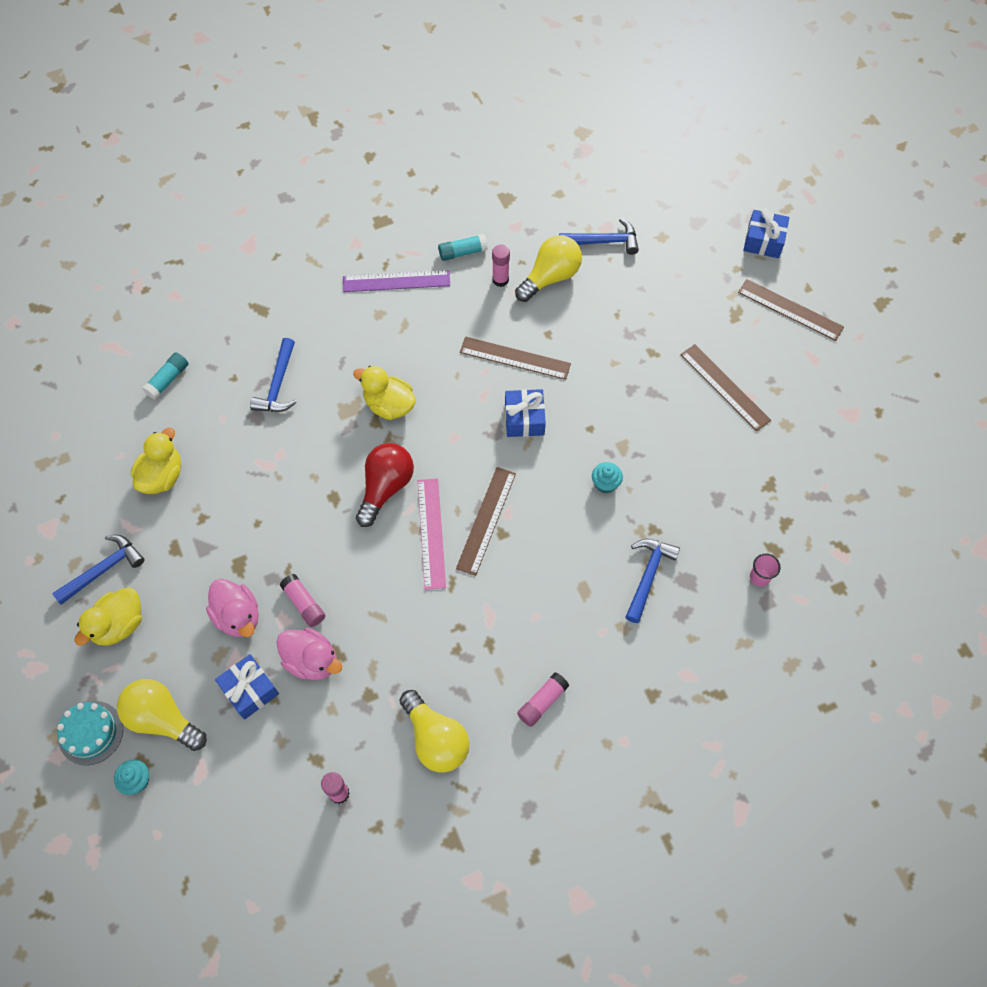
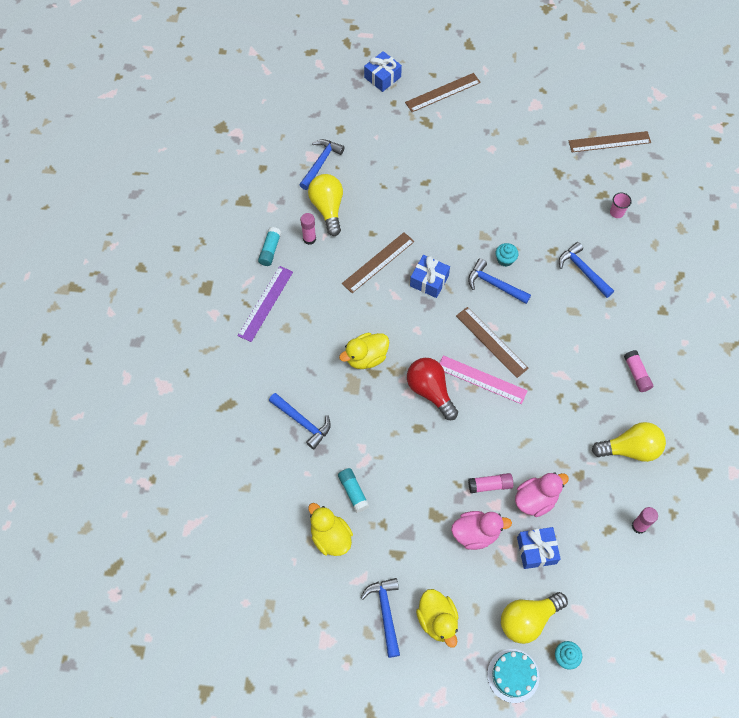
camera: 60 degrees left, 0 degrees up
(168, 380) = (248, 497): turquoise glue stick -> turquoise glue stick (353, 492)
(564, 487) = (494, 284): none -> blue hammer
(724, 387) = (476, 157): brown ruler -> brown ruler (609, 142)

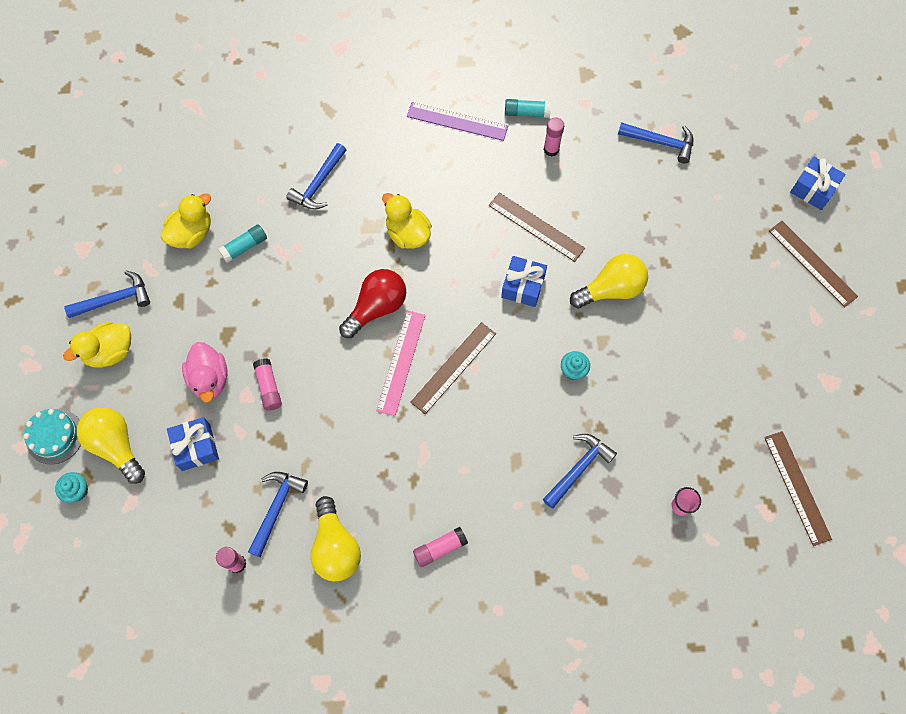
camera: 80 degrees right, 5 degrees up
(328, 208) = (598, 161): yellow light bulb -> yellow light bulb (611, 289)
(494, 284) = (534, 361): blue hammer -> blue hammer (276, 508)
(535, 500) = (257, 440): pink duck -> none

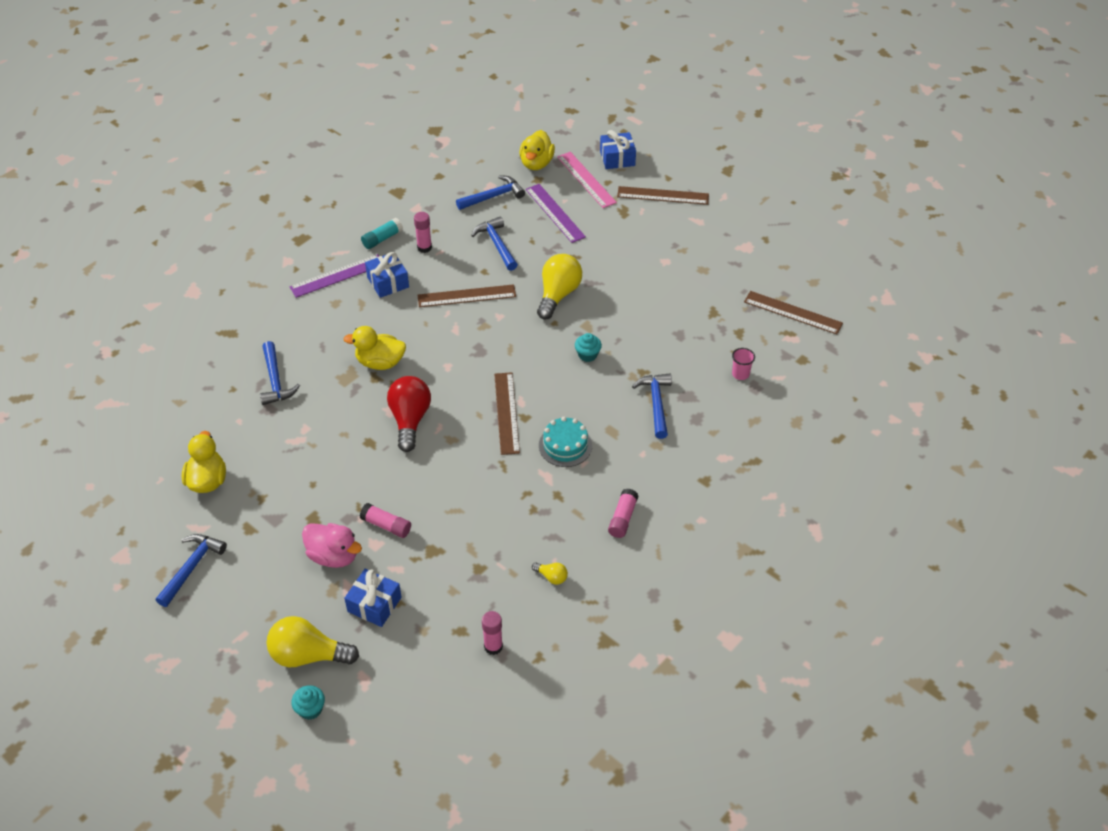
camera: 45 degrees left, 20 degrees down
(55, 436) = (248, 691): turquoise cake -> turquoise cake (565, 445)
(110, 352) = (229, 602): yellow duck -> yellow duck (536, 163)
(244, 247) = (262, 458): turquoise glue stick -> none
(276, 508) = (481, 590): blue hammer -> blue hammer (496, 244)
(335, 547) = (551, 577): yellow light bulb -> yellow light bulb, size x0.46
(401, 362) = (466, 437): pink ruler -> pink ruler (586, 179)
(523, 286) = (498, 334): blue gift -> blue gift (388, 282)
(695, 203) = (555, 213): none -> purple ruler

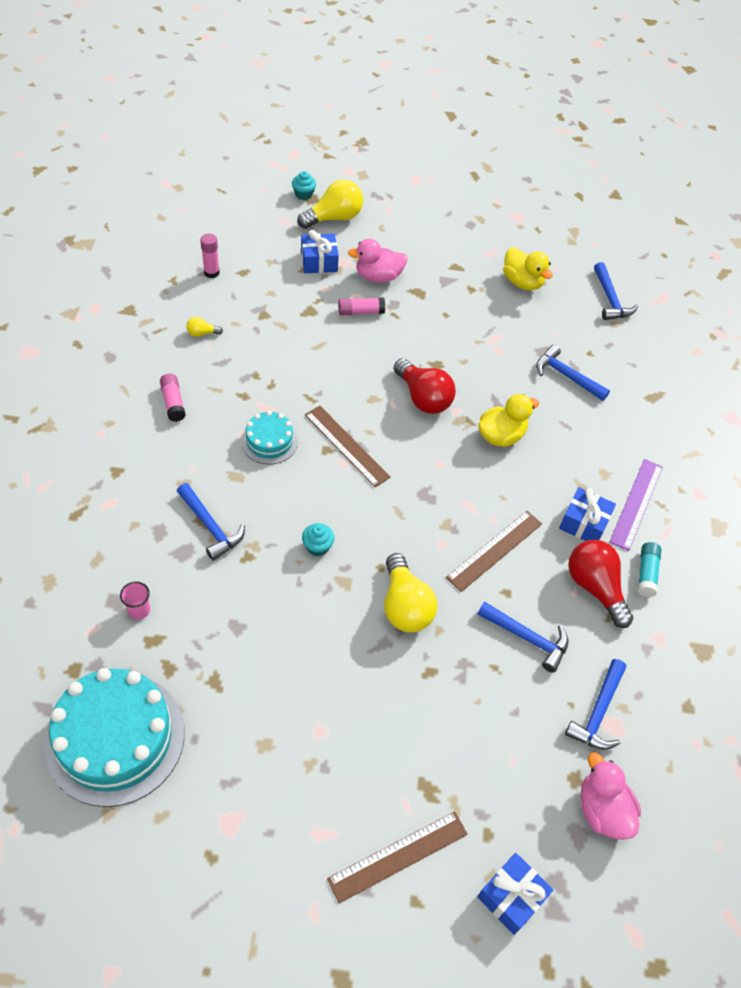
camera: 140 degrees right, 5 degrees up
(192, 567) = (465, 230): blue hammer -> blue hammer (610, 299)
(424, 247) = (595, 587): pink glue stick -> red light bulb
(536, 163) = (602, 810): yellow duck -> pink duck
(555, 213) = (506, 730): purple ruler -> none
(586, 179) = (517, 820): pink ruler -> none
(793, 312) = (115, 738): brown ruler -> turquoise cake

